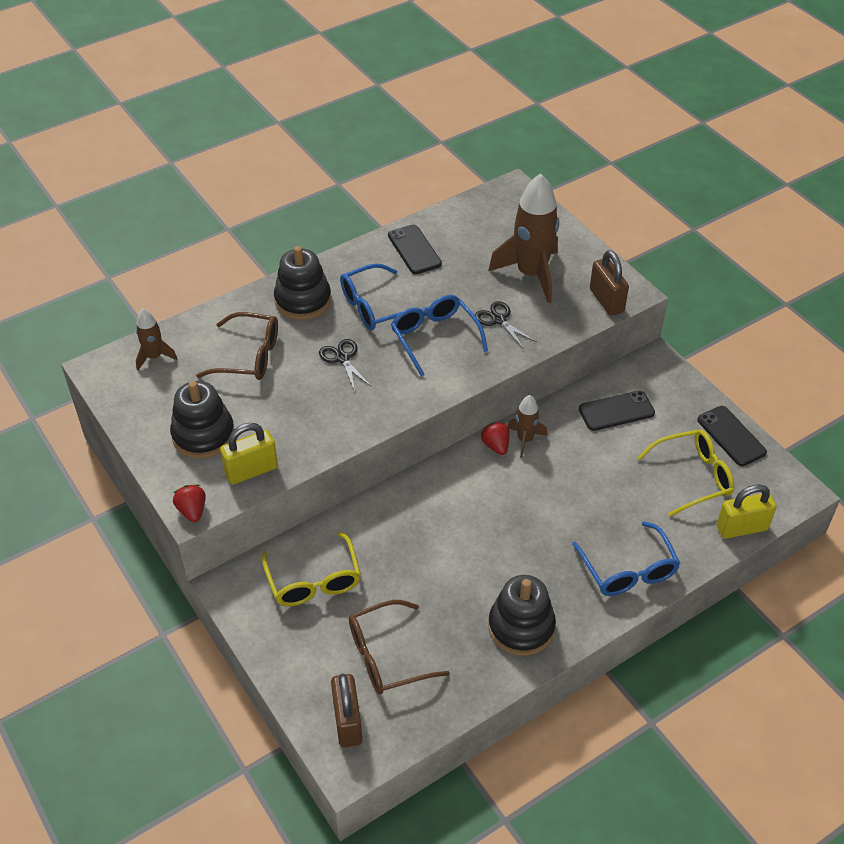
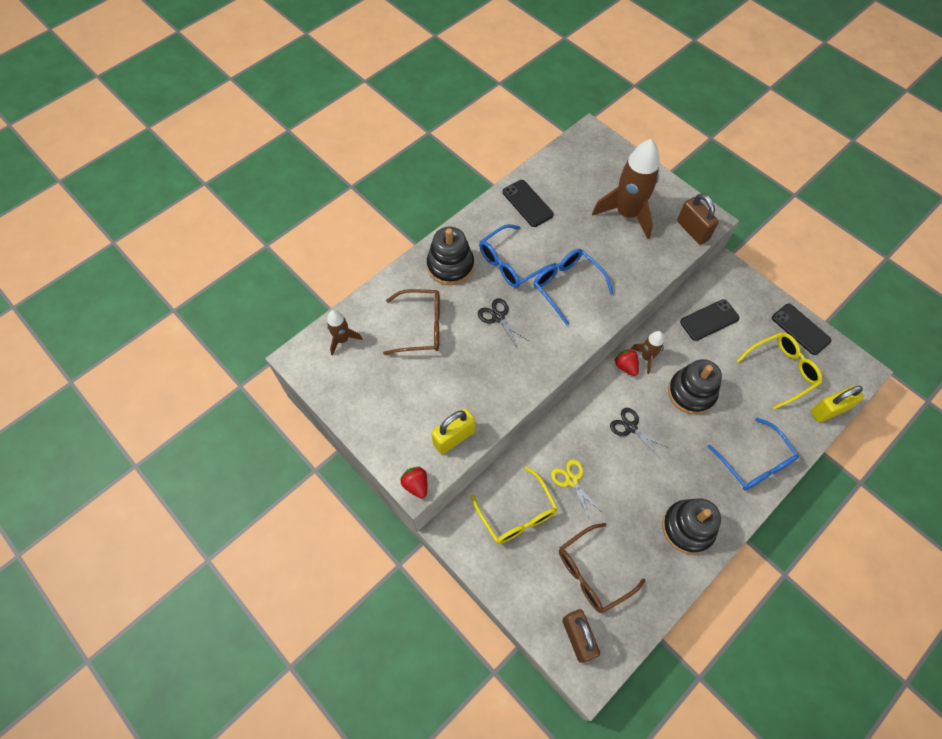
camera: 10 degrees left, 15 degrees up
(203, 435) = (404, 409): black stacking toy -> black stacking toy (691, 392)
(392, 555) = (572, 480): none -> yellow scissors
(499, 320) = (613, 261): black scissors -> black scissors (631, 427)

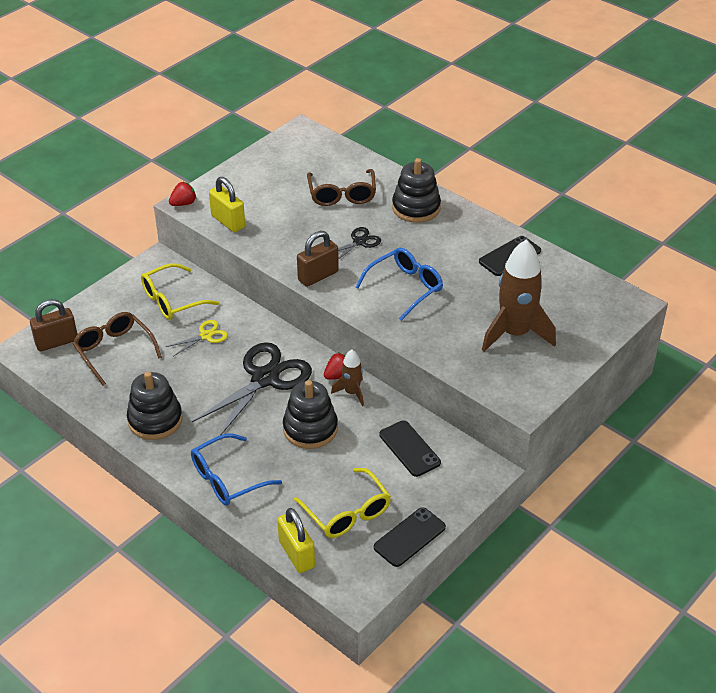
camera: 85 degrees right, 20 degrees down
(342, 339) = (323, 151): brown rocket -> none
(510, 263) = (426, 247): blue glasses -> none
(631, 427) = (265, 379): black scissors -> black scissors, size x2.08
(692, 230) = (503, 389): brown padlock -> brown padlock (318, 276)

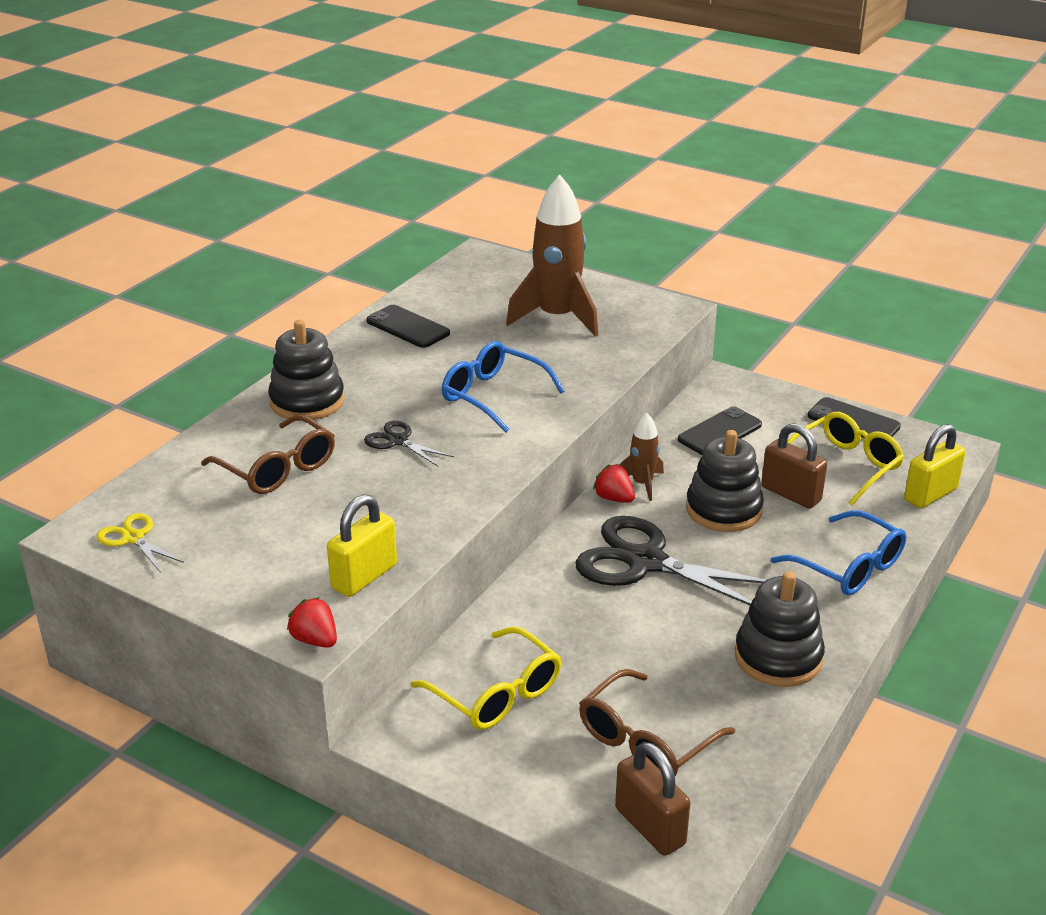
camera: 100 degrees left, 10 degrees down
(206, 336) = (574, 637): yellow scissors -> yellow scissors (133, 538)
(318, 276) = (487, 468): brown padlock -> brown padlock (790, 494)
(342, 195) = (278, 469): brown glasses -> brown glasses turned 60 degrees clockwise

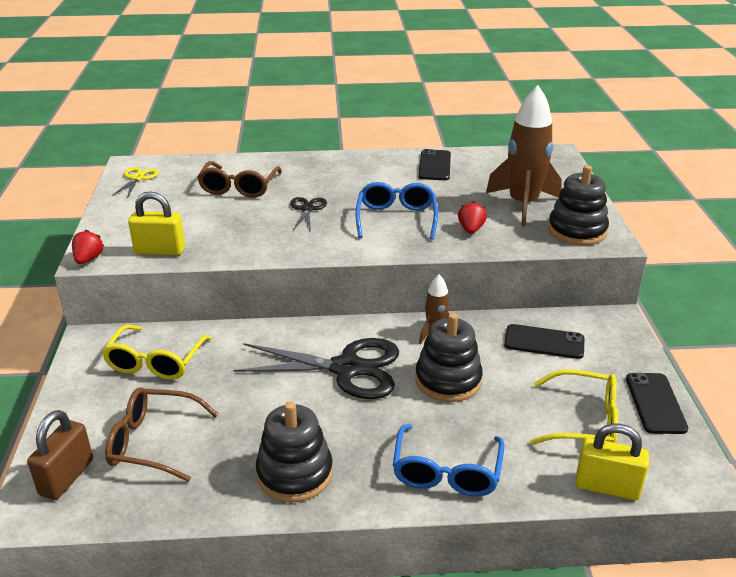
camera: 55 degrees right, 0 degrees up
(307, 401) = (315, 169): black stacking toy -> black stacking toy (577, 231)
(614, 498) = (404, 327): red strawberry -> red strawberry (471, 229)
(646, 562) = (347, 368): black scissors -> black scissors turned 105 degrees clockwise
(790, 494) = (508, 406): brown padlock -> none

